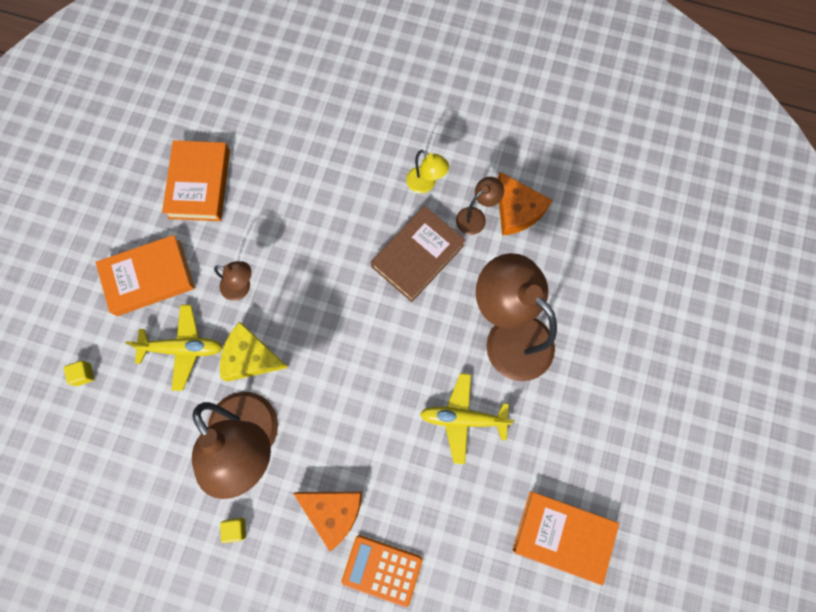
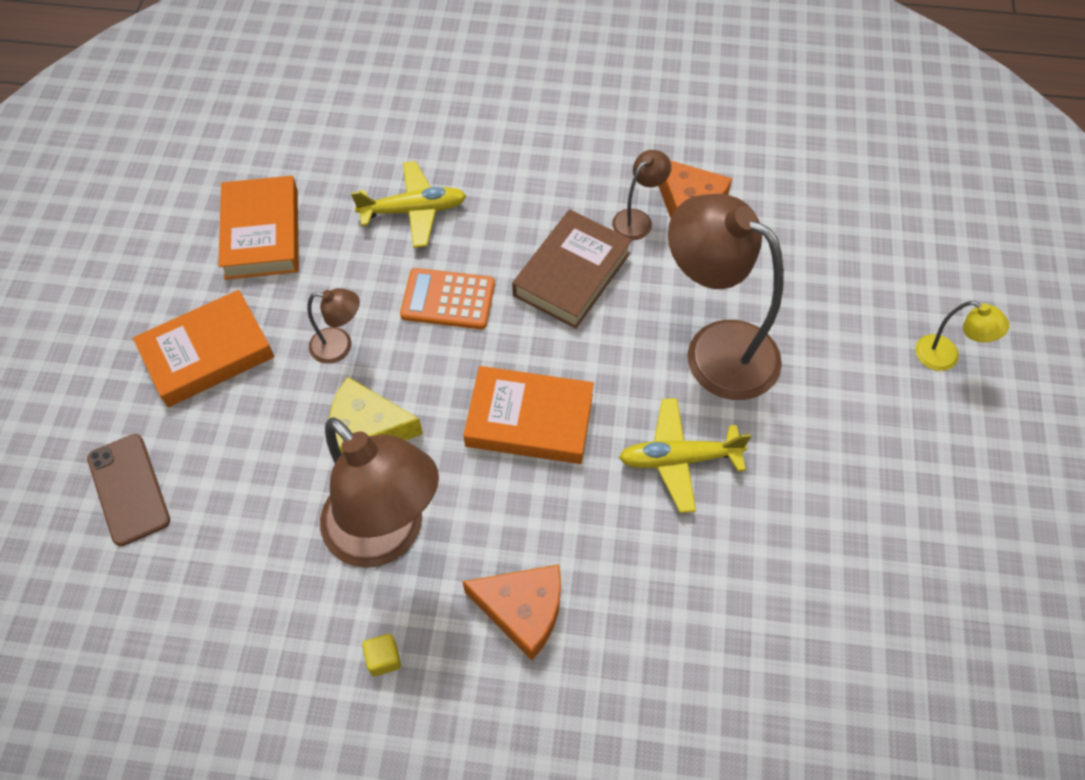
camera: 10 degrees left, 15 degrees down
(84, 374) = (128, 489): yellow cube -> brown phone
(183, 348) = (269, 433): yellow plane -> yellow plane (413, 211)
(382, 570) = (610, 677): orange calculator -> orange calculator (448, 299)
(425, 184) = (564, 192): yellow lamp -> yellow lamp (945, 357)
(563, 536) = (855, 586): orange book -> orange book (529, 420)

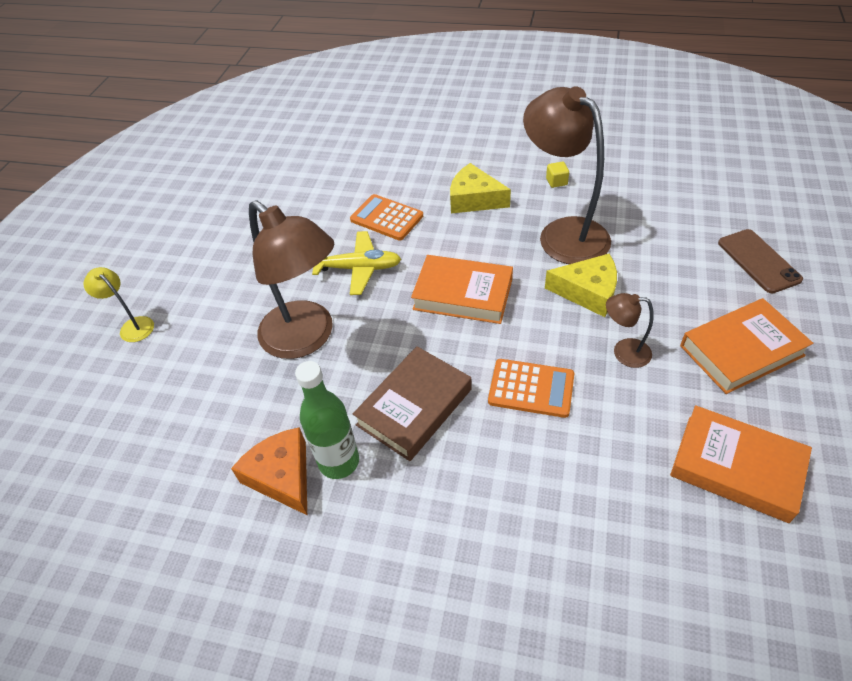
camera: 170 degrees left, 10 degrees down
(262, 233) = (736, 467): orange book -> orange book turned 60 degrees counterclockwise
(413, 211) = (574, 486): yellow plane -> none
(522, 610) = (474, 199): orange cheese -> yellow cheese
(637, 219) = (339, 462): brown lamp -> green bottle
(659, 562) = (386, 218): none -> orange calculator

